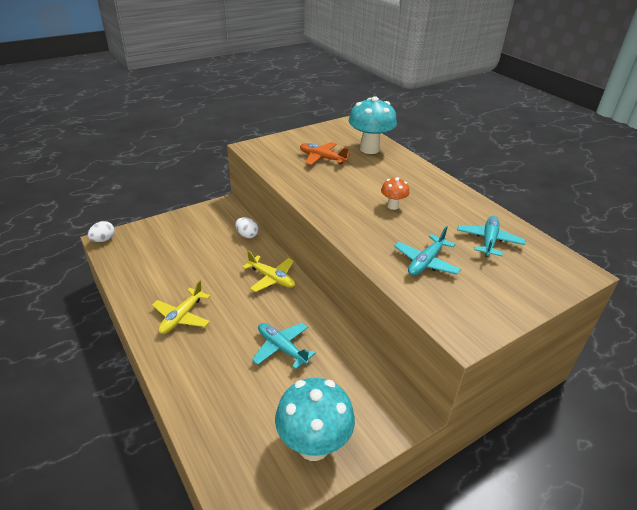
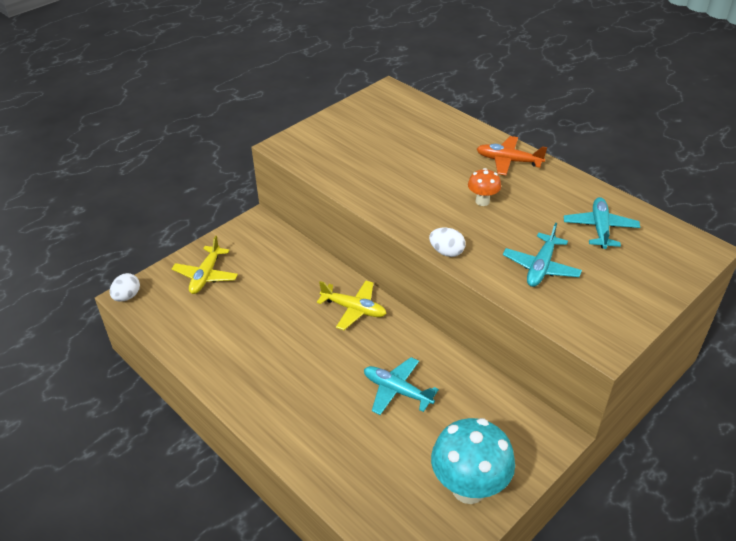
camera: 10 degrees left, 5 degrees up
(182, 317) = (269, 376): yellow plane -> yellow plane (206, 276)
(247, 235) = (303, 258): white egg -> white egg (446, 252)
(322, 158) = (377, 148): orange plane -> orange plane (508, 161)
(369, 149) = (429, 125): turquoise mushroom -> none

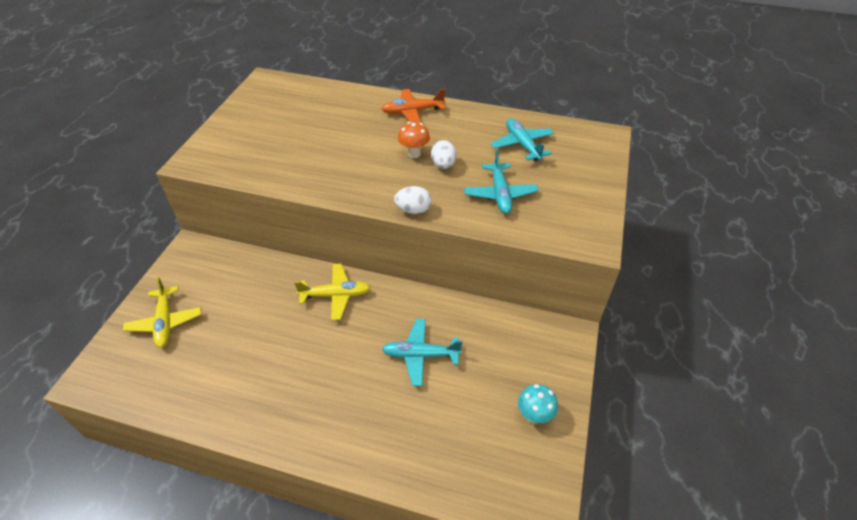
camera: 30 degrees left, 5 degrees up
(127, 296) = (84, 381): white egg -> white egg (443, 165)
(468, 488) = (534, 415): turquoise mushroom -> turquoise mushroom, size x0.50

